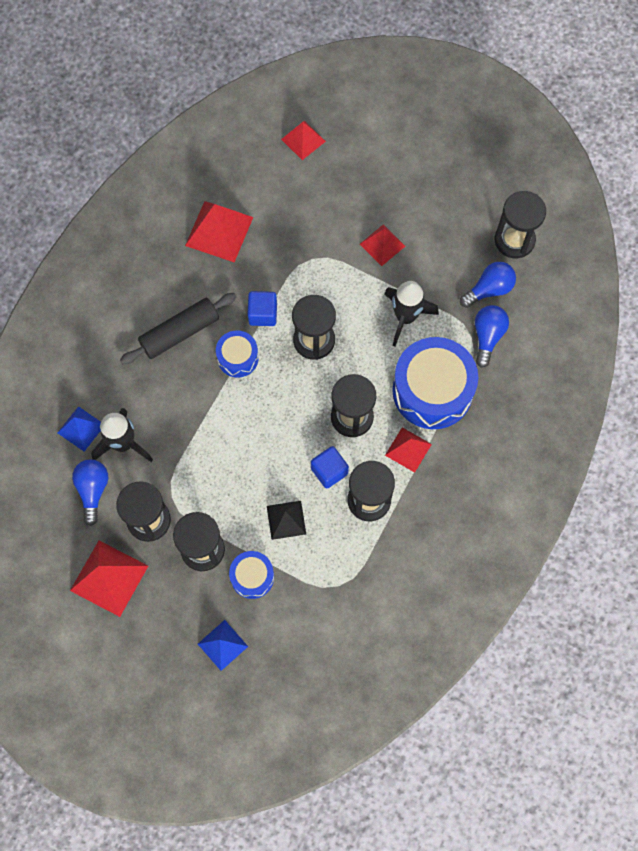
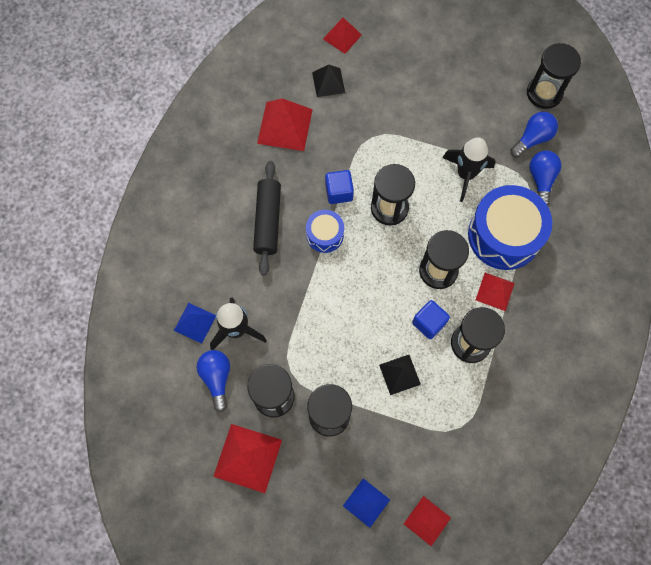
camera: 10 degrees left, 0 degrees up
(180, 333) = (268, 221): black rolling pin -> black rolling pin turned 45 degrees counterclockwise
(252, 577) = (380, 433): blue drum -> none
(277, 189) = (328, 82): none -> black pyramid
(382, 245) = (431, 115): red pyramid -> red pyramid (427, 521)

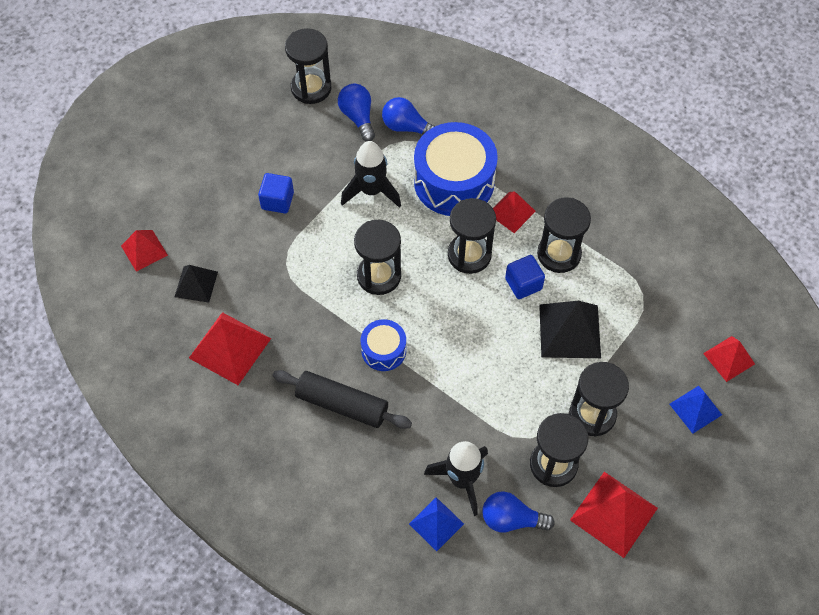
camera: 70 degrees left, 10 degrees down
(339, 192) = (338, 319): blue cube -> blue cube (277, 201)
(400, 374) = (569, 331): black pyramid -> black pyramid, size x1.62

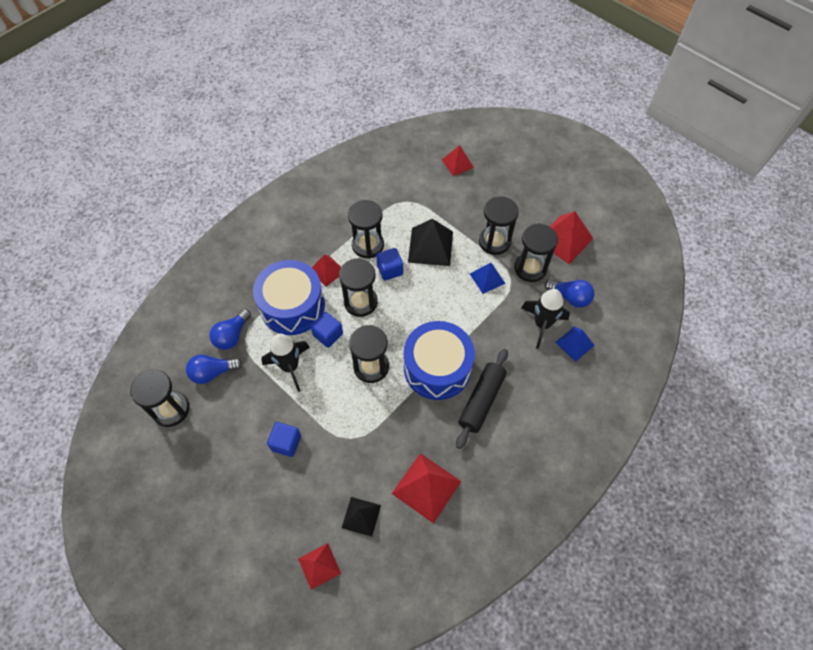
camera: 85 degrees left, 0 degrees up
(383, 350) = (437, 368): blue drum -> blue drum, size x1.94
(418, 224) = (328, 335): none -> blue cube
(511, 519) = (570, 297): blue light bulb -> blue light bulb turned 75 degrees counterclockwise
(695, 409) = (492, 186): blue pyramid -> blue pyramid (487, 278)

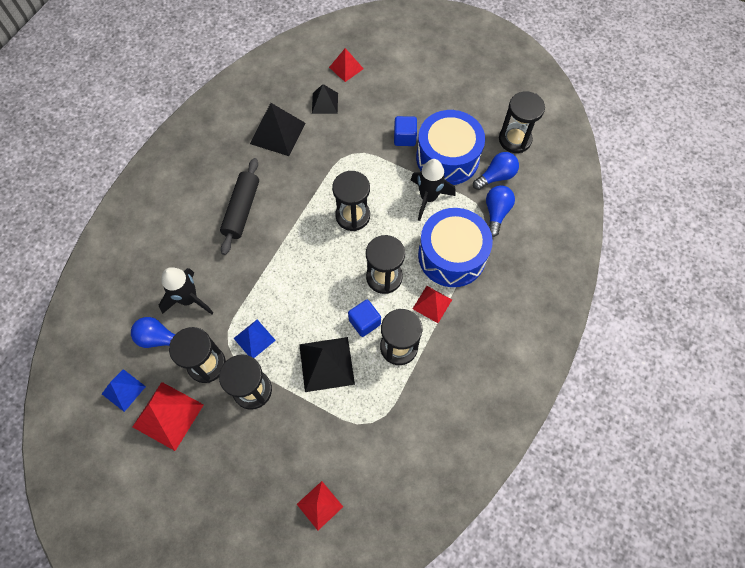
camera: 165 degrees right, 5 degrees up
(328, 335) = (404, 236): blue cube -> none
(426, 487) = (277, 133): red pyramid -> black pyramid
(437, 368) = (289, 229): blue drum -> blue drum (447, 158)
(574, 343) = (154, 287): blue pyramid -> blue pyramid (123, 390)

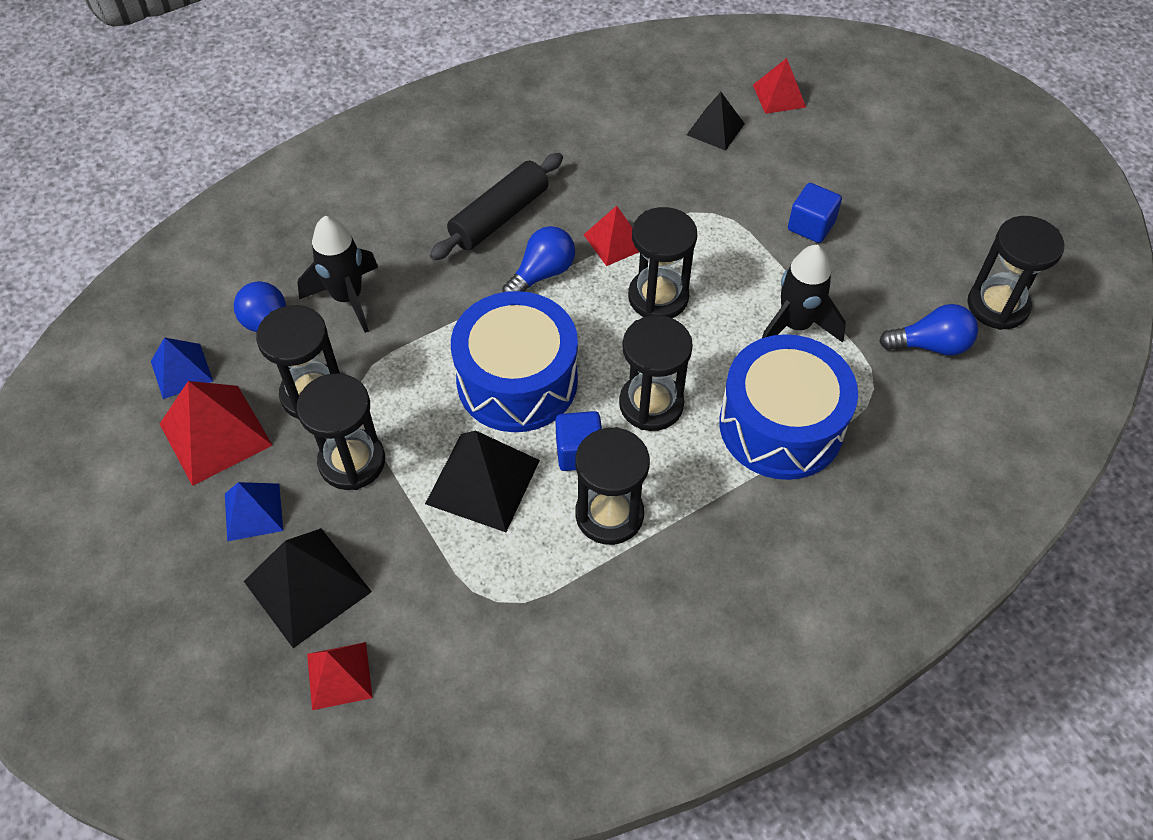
camera: 30 degrees right, 10 degrees down
(254, 339) = (401, 394): blue pyramid -> blue pyramid (253, 511)
(277, 133) = (618, 140): black pyramid -> black pyramid (307, 586)
(432, 304) = (703, 479): red pyramid -> red pyramid (615, 241)
(447, 158) = (864, 283): blue drum -> blue drum (517, 381)
(496, 213) = (897, 398): blue light bulb -> blue light bulb (542, 274)

